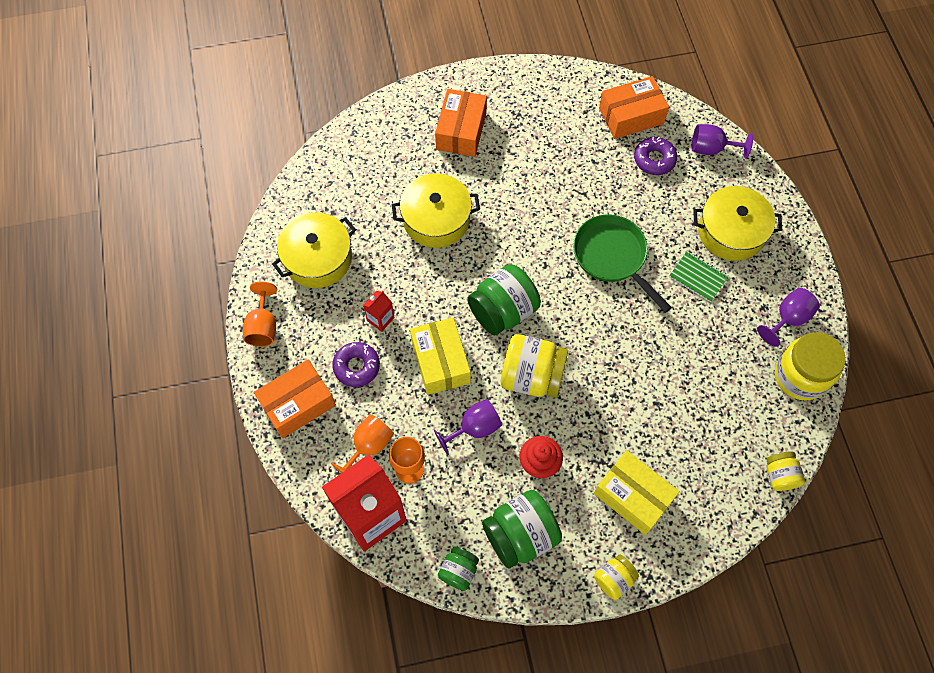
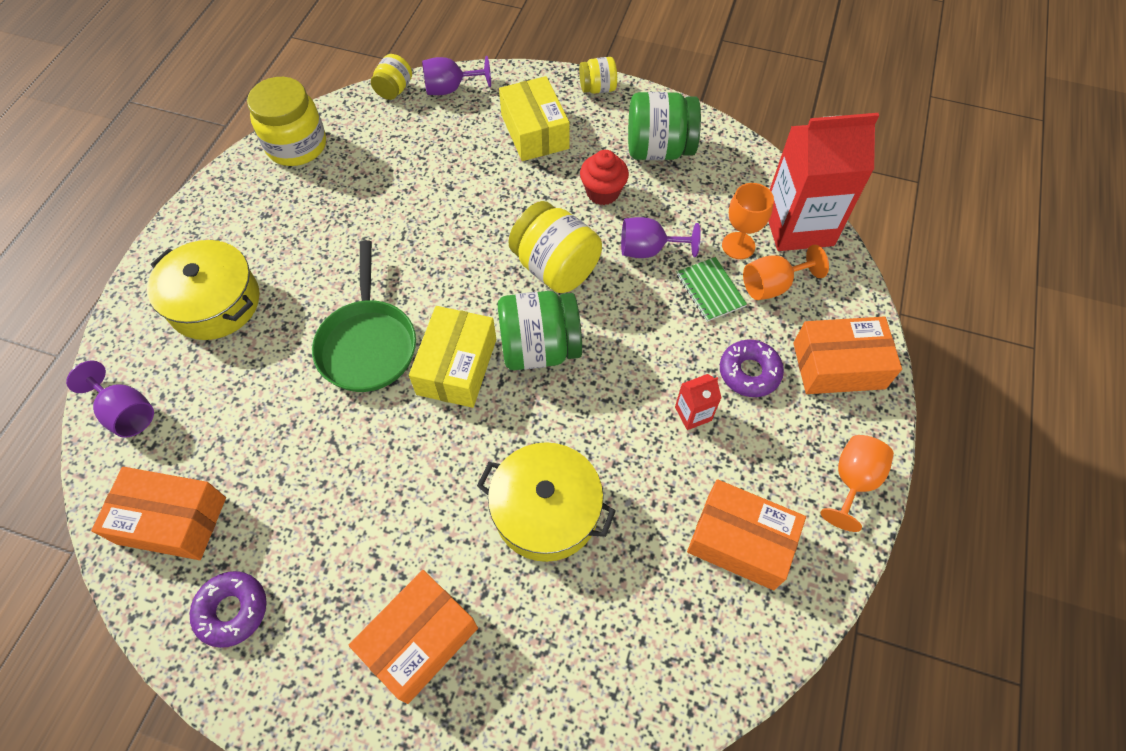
camera: 150 degrees left, 5 degrees down
(318, 258) = (740, 541): yellow pot -> orange box
(440, 362) = (647, 330): yellow box -> yellow box (457, 366)
(458, 571) = (733, 150): green jar -> none
(654, 159) = (206, 438): purple donut -> purple donut (232, 610)
(698, 277) = (298, 275): green notebook -> green notebook (710, 290)
(788, 319) = (254, 194): purple goblet -> purple goblet (450, 89)

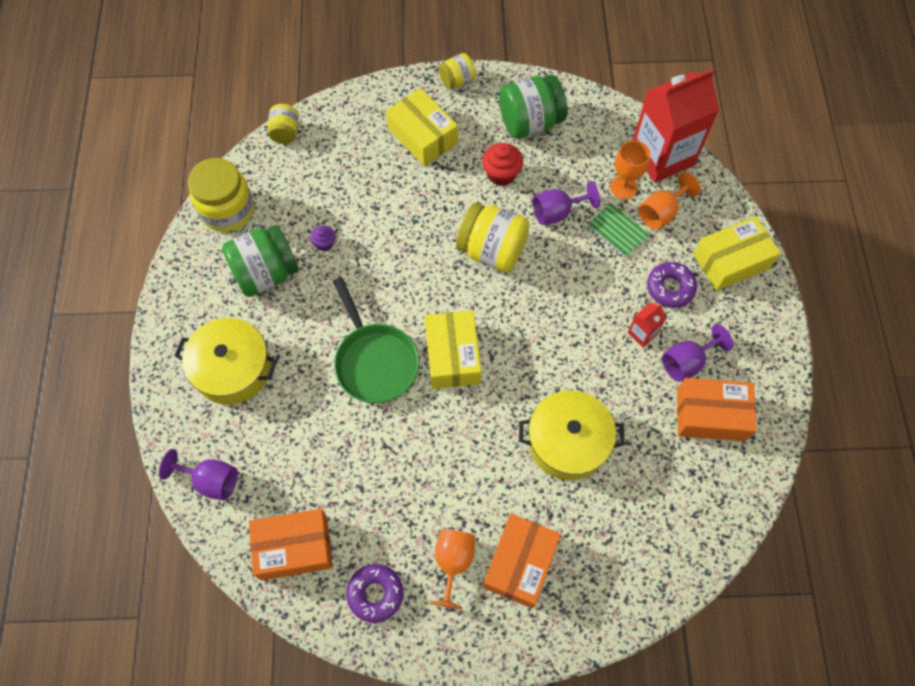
camera: 20 degrees left, 5 degrees up
(377, 207) = (324, 243): none -> purple cupcake
(450, 89) = (333, 117): purple goblet -> purple goblet (687, 362)
(539, 348) = (509, 320): green jar -> green jar (266, 273)
(838, 365) = (731, 261): orange box -> yellow box
(852, 481) = (770, 345): orange goblet -> orange goblet (453, 562)

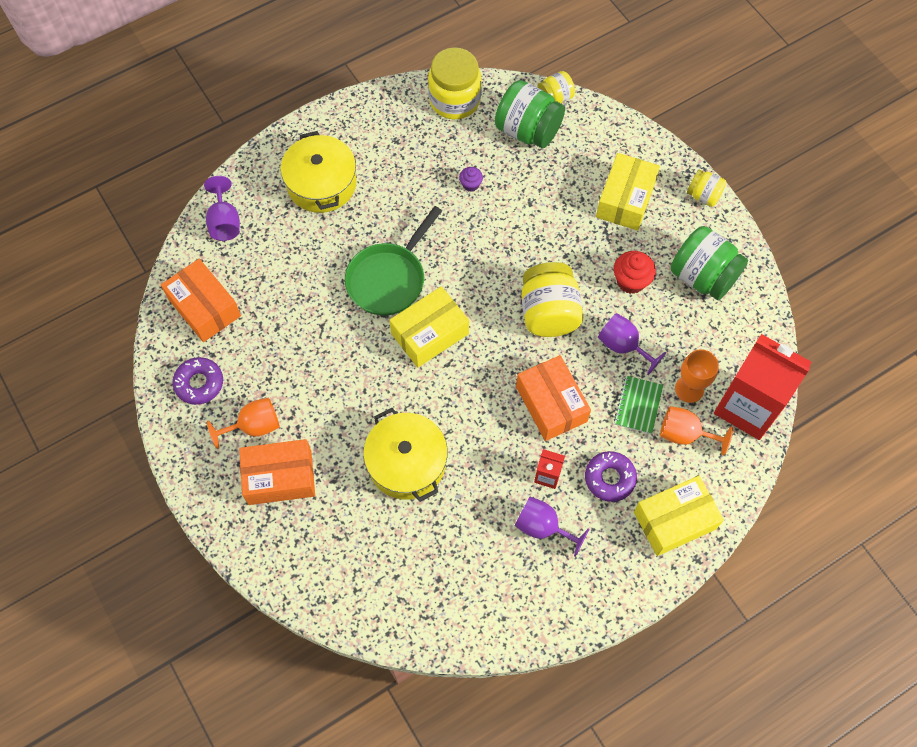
camera: 60 degrees right, 0 degrees up
(266, 273) = (416, 159): green jar -> green jar (527, 130)
(710, 415) = (503, 571): orange box -> orange box (551, 404)
(731, 261) = (674, 520): yellow box -> yellow box turned 60 degrees counterclockwise

